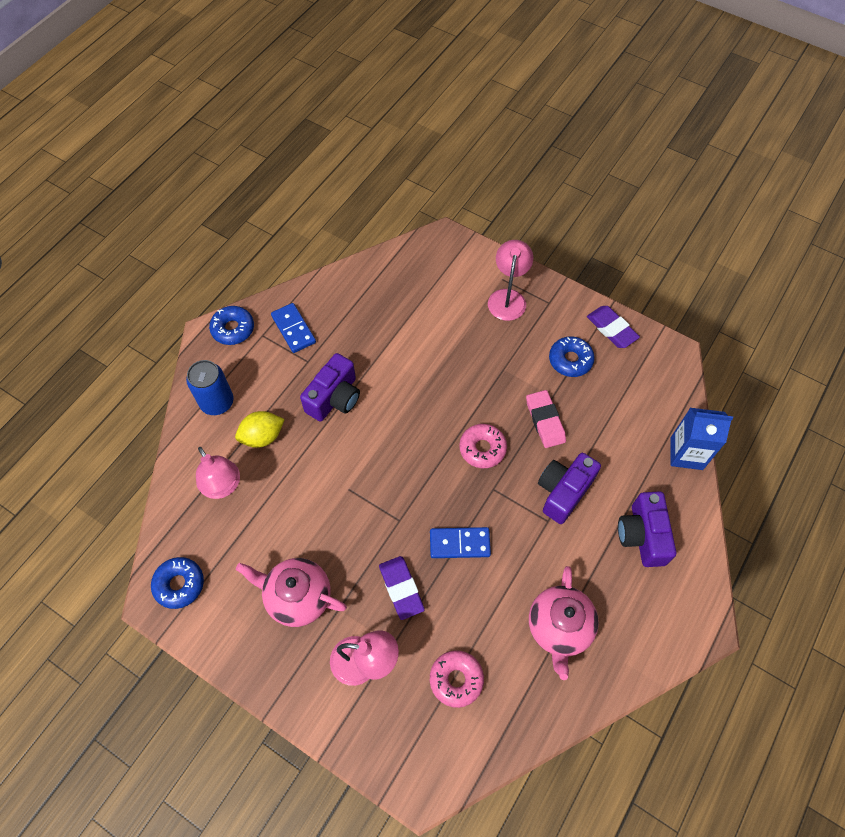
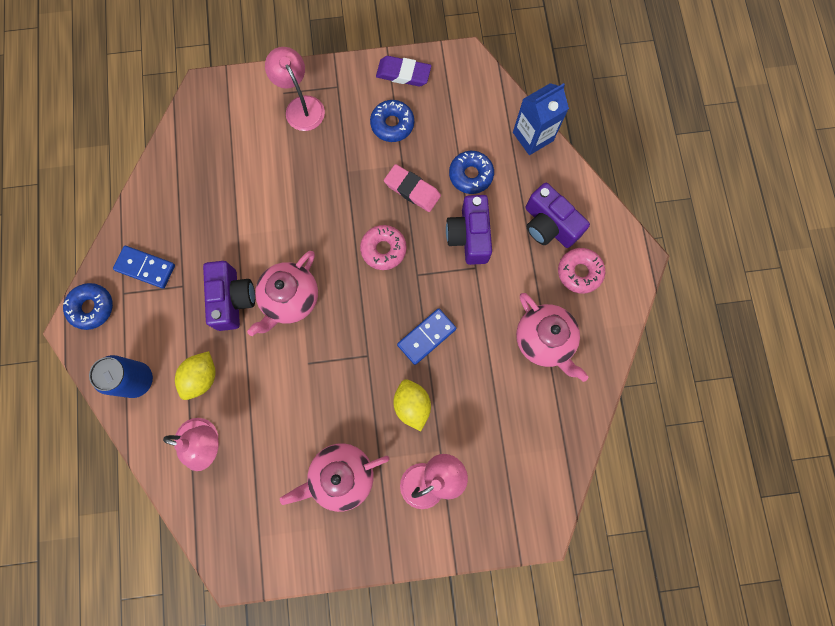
camera: 40 degrees left, 15 degrees up
(179, 584) = (241, 544): blue donut -> blue donut (470, 175)
(377, 431) = (290, 299): none -> pink teapot
(401, 588) = (412, 405): purple eraser -> yellow lemon
(456, 679) = (504, 436): pink donut -> pink donut (579, 272)

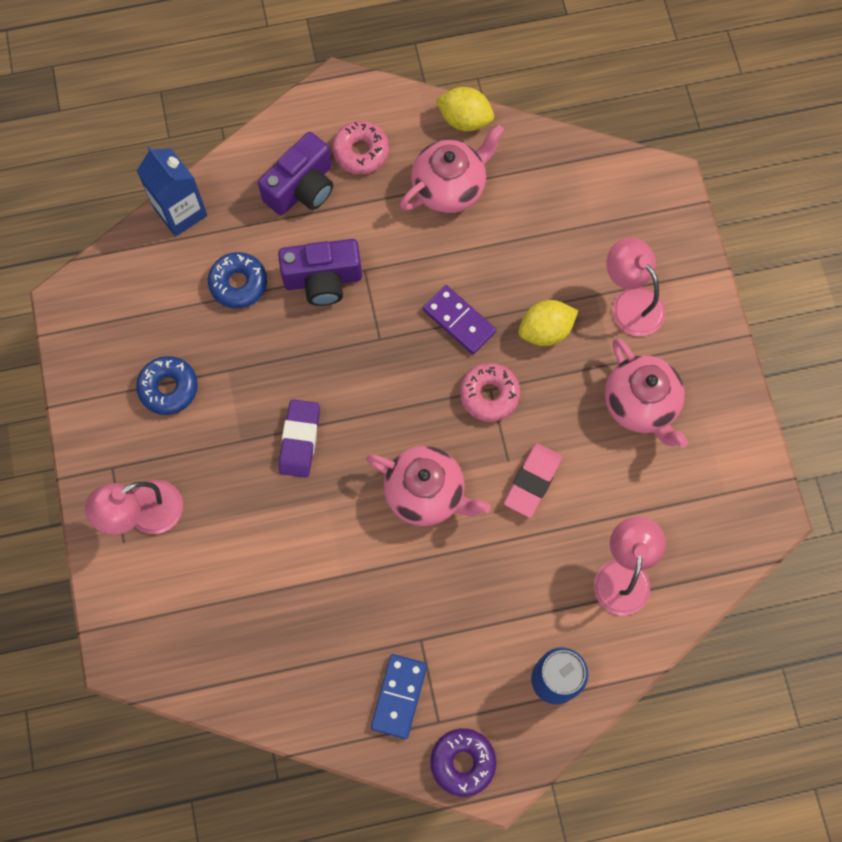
camera: 95 degrees left, 5 degrees down
(92, 307) = (463, 762): blue donut -> purple donut
(202, 377) = (541, 593): yellow lemon -> yellow lemon (464, 120)
(232, 299) = (433, 569): purple camera -> none
(383, 249) = (348, 383): pink donut -> pink donut (489, 395)
(403, 73) = (90, 380): purple eraser -> purple eraser (299, 440)
(412, 190) = (263, 354): pink eraser -> pink eraser (532, 481)
(426, 337) = (459, 321): blue domino -> purple domino

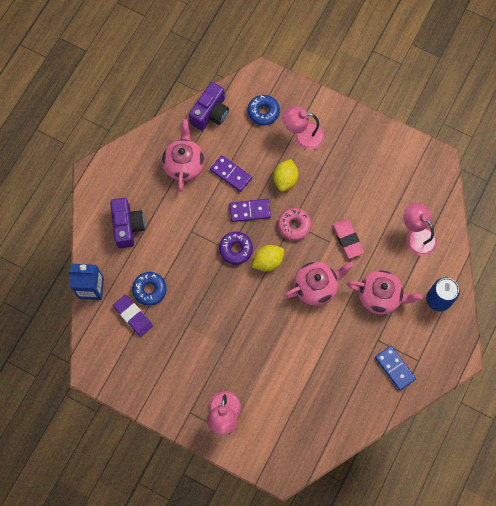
camera: 50 degrees left, 0 degrees up
(168, 388) = (173, 358): blue donut -> blue donut (263, 112)
(299, 440) = (246, 320): purple eraser -> purple eraser (133, 316)
(323, 280) = (180, 252): purple camera -> purple camera (210, 113)
(361, 152) = (133, 187): pink donut -> none
(463, 762) = (443, 364): purple donut -> purple donut (235, 249)
(464, 120) = (157, 132): yellow lemon -> yellow lemon (268, 261)
(489, 255) = (231, 174): none -> purple domino
(641, 404) = (350, 169): pink teapot -> pink teapot (380, 296)

